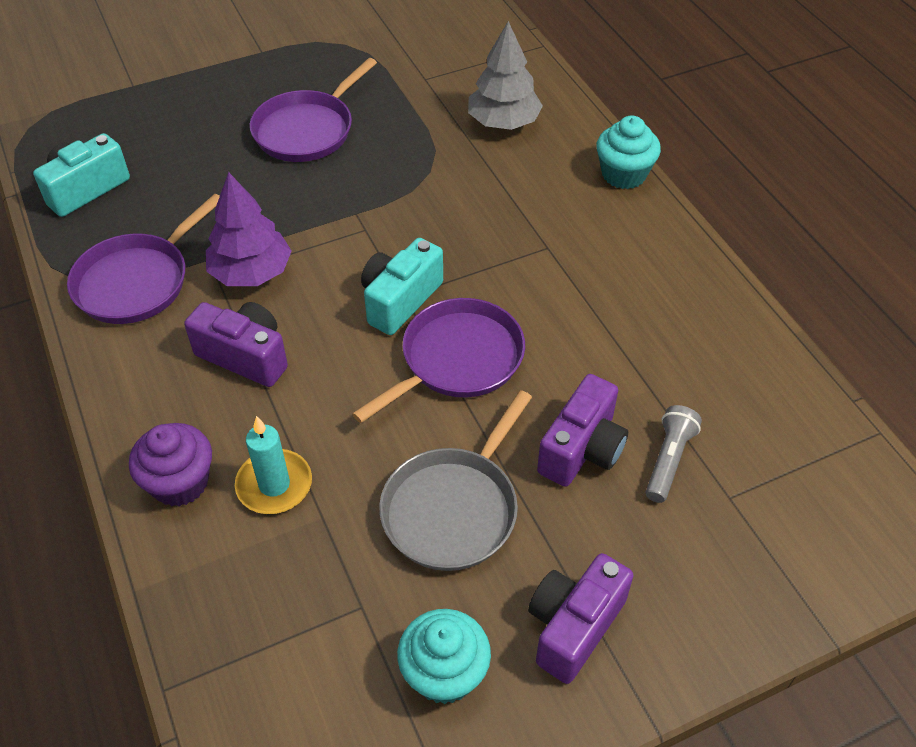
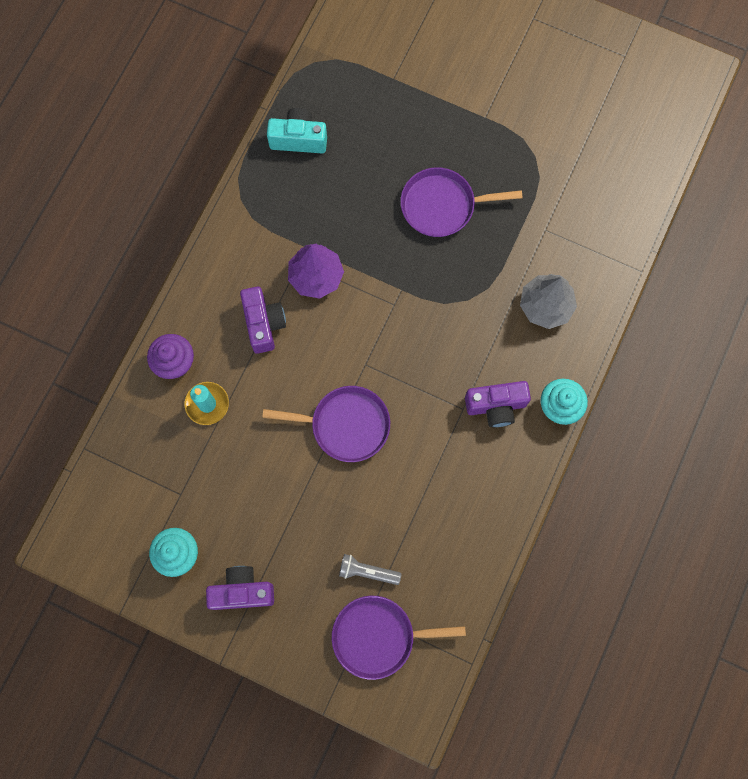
camera: 50 degrees right, 25 degrees up
(137, 281) = (263, 228): purple pan -> purple pan (378, 636)
(400, 300) = (360, 365): turquoise camera -> none
(453, 509) = (259, 493): grey pan -> none
(582, 449) = (340, 526): purple camera -> purple camera (496, 406)
(668, 460) = (367, 571): grey flashlight -> grey flashlight turned 150 degrees counterclockwise

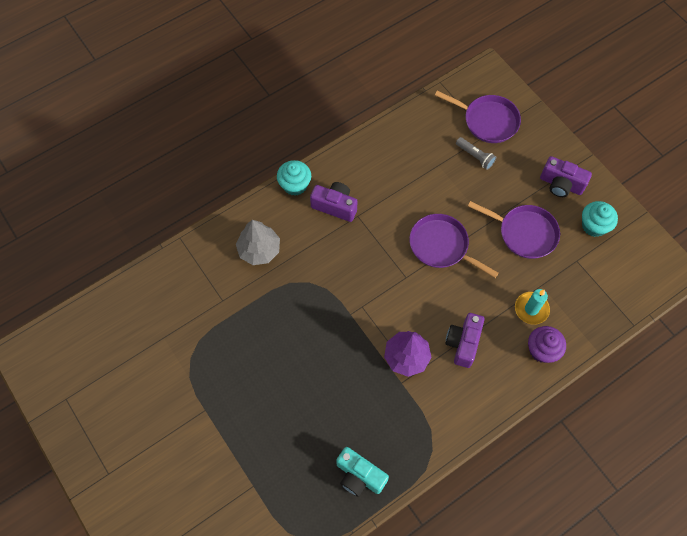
camera: 150 degrees left, 10 degrees down
(442, 205) = (283, 358): purple pan -> purple pan (524, 233)

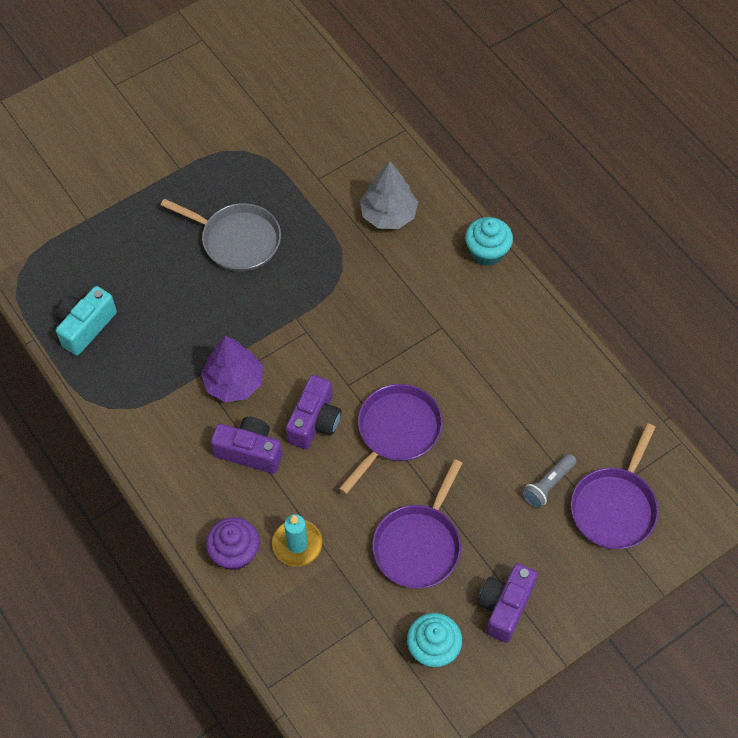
camera: 90 degrees right, 5 degrees down
(279, 360) = (237, 240): none -> grey pan
(335, 206) = (456, 300): purple camera -> purple camera (314, 422)

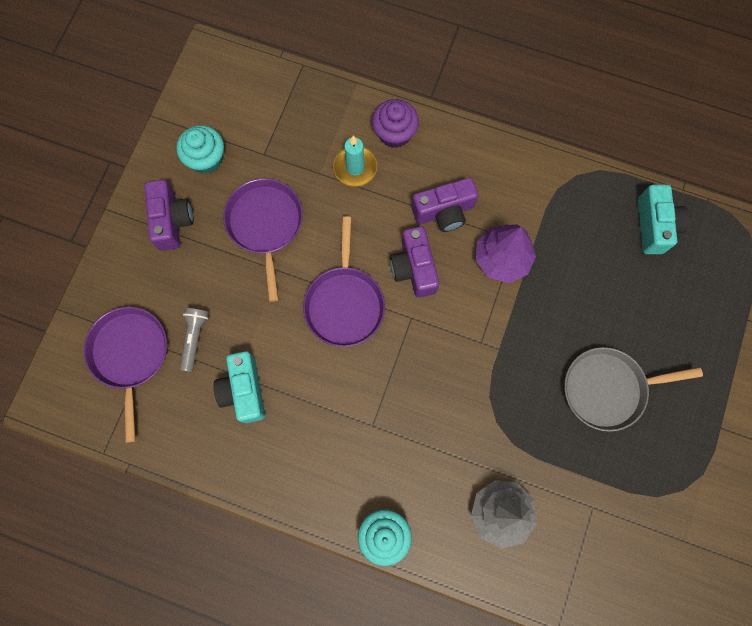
camera: 145 degrees right, 15 degrees up
(530, 416) = (244, 390): none -> turquoise camera

